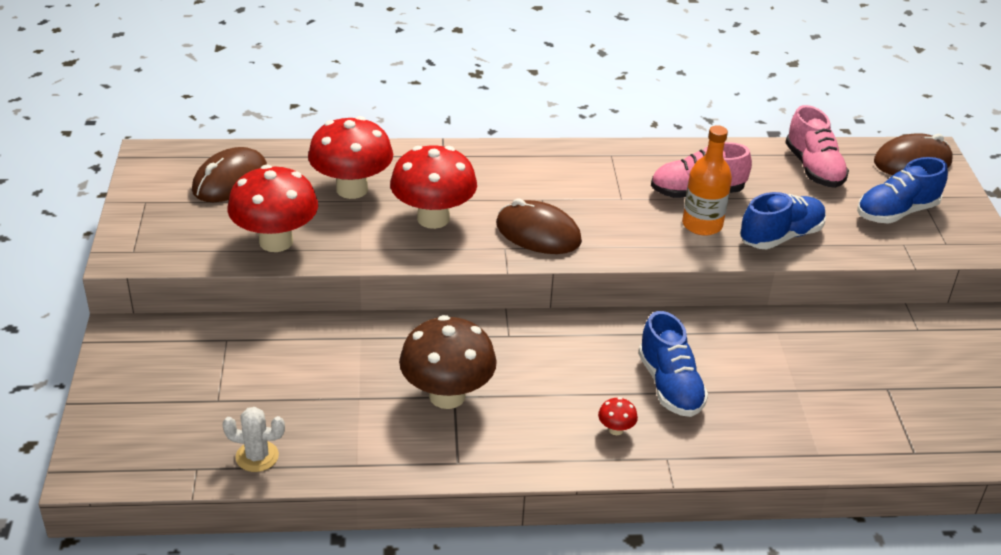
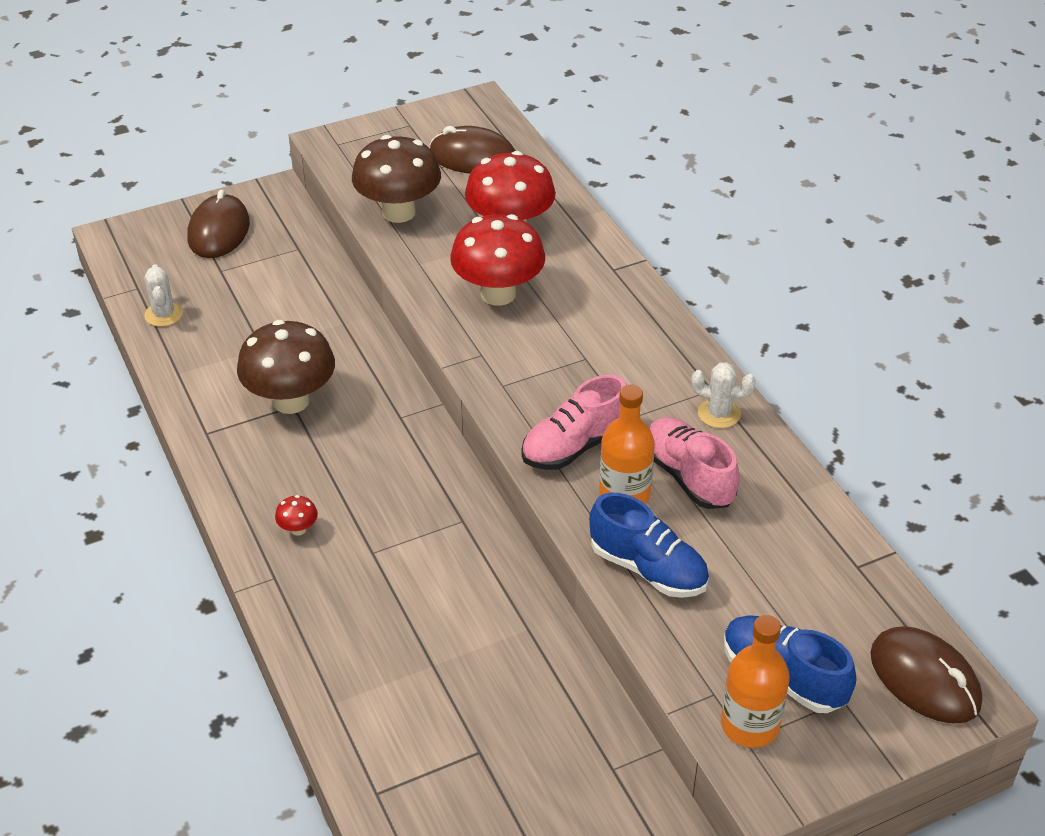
camera: 70 degrees right, 5 degrees up
(276, 241) = (398, 212): red mushroom -> brown mushroom
(538, 233) = (521, 371): brown mouse -> brown mouse (219, 231)
(638, 160) = (719, 413): none -> white cactus
(670, 386) = (385, 556): blue shoe -> none
(813, 168) = (824, 575): pink shoe -> pink shoe (574, 446)
(934, 238) = (749, 725): none -> orange bottle

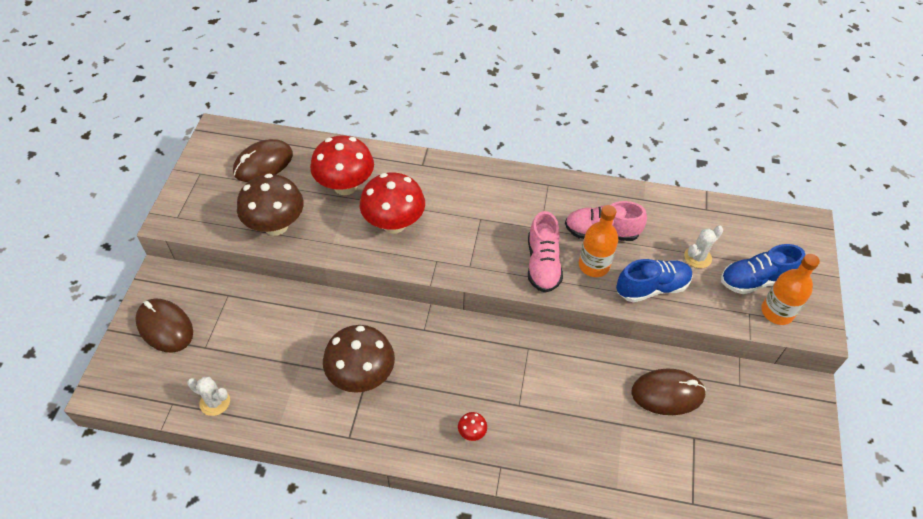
camera: 55 degrees left, 10 degrees up
(719, 413) = (567, 193): white cactus -> white cactus (697, 257)
(924, 679) = (788, 231): brown mouse -> brown mouse (667, 393)

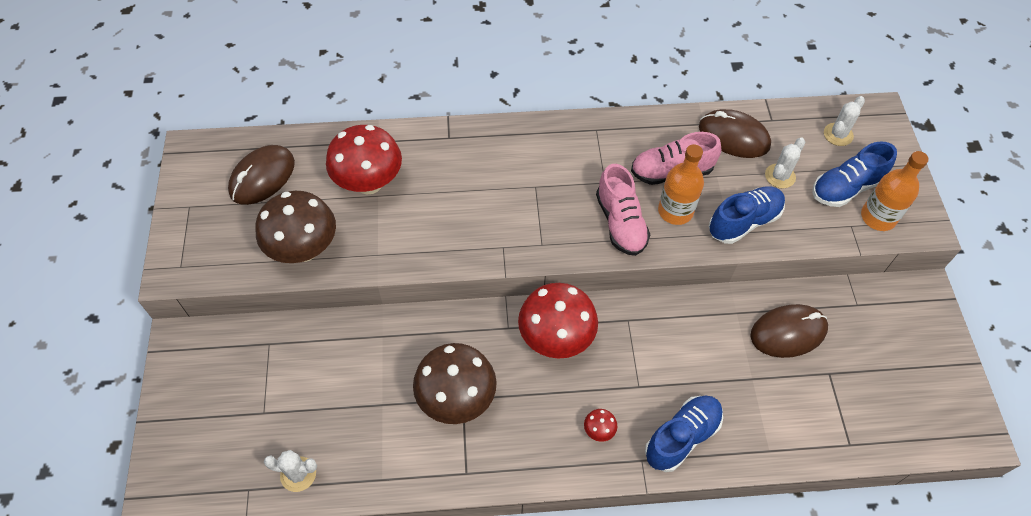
camera: 15 degrees left, 5 degrees up
(165, 327) = (207, 401): brown mouse -> brown mouse (733, 136)
(394, 223) = (440, 215): red mushroom -> red mushroom (556, 338)
(542, 457) = (682, 437): none -> blue shoe
(763, 234) = (838, 134): none -> white cactus

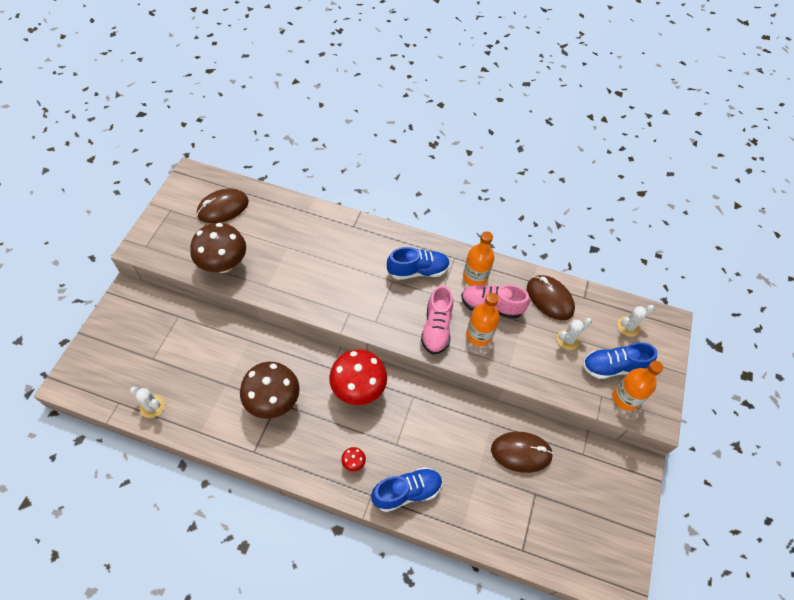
camera: 20 degrees right, 0 degrees up
(369, 183) = (286, 237): red mushroom -> none
(633, 144) = (475, 277): none -> orange bottle
(744, 222) = (524, 361): blue shoe -> blue shoe (418, 271)

